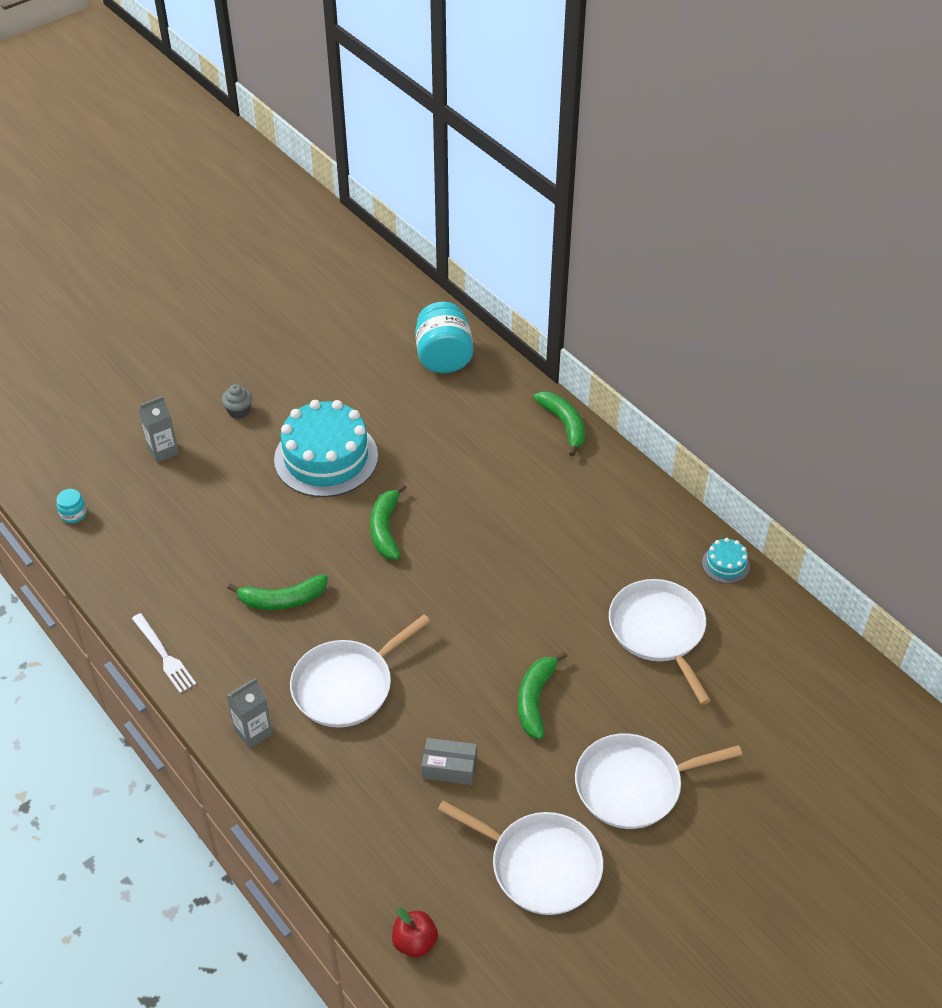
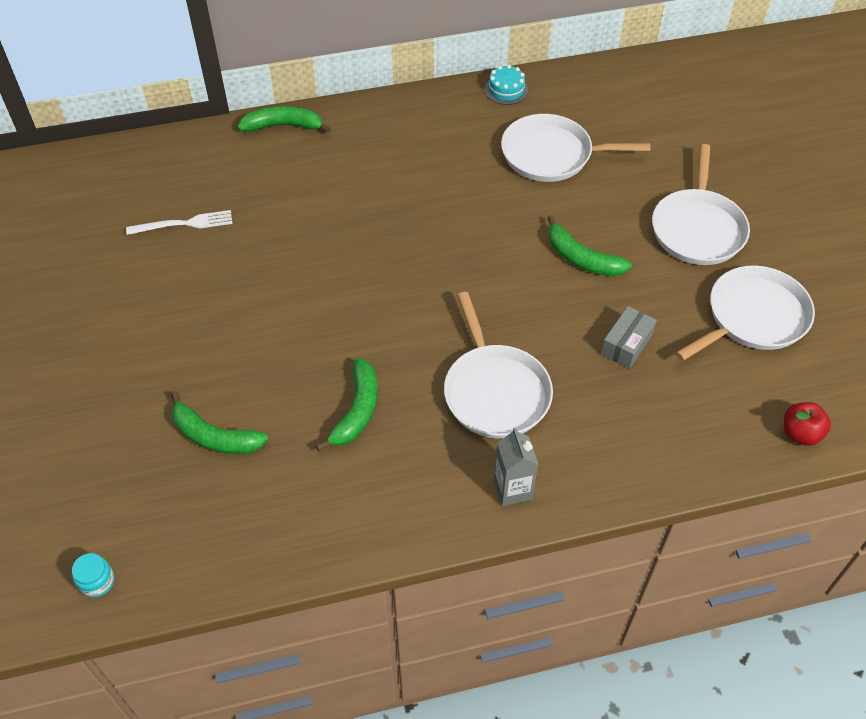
camera: 65 degrees left, 5 degrees up
(163, 451) = (66, 458): grey carton -> none
(164, 655) = (368, 544): white fork -> white fork (184, 224)
(239, 411) = (64, 367): grey cupcake -> none
(326, 457) = (191, 312): turquoise cake -> none
(385, 529) = (319, 296): green banana -> green banana (214, 436)
(444, 357) = (129, 176): turquoise jar -> none

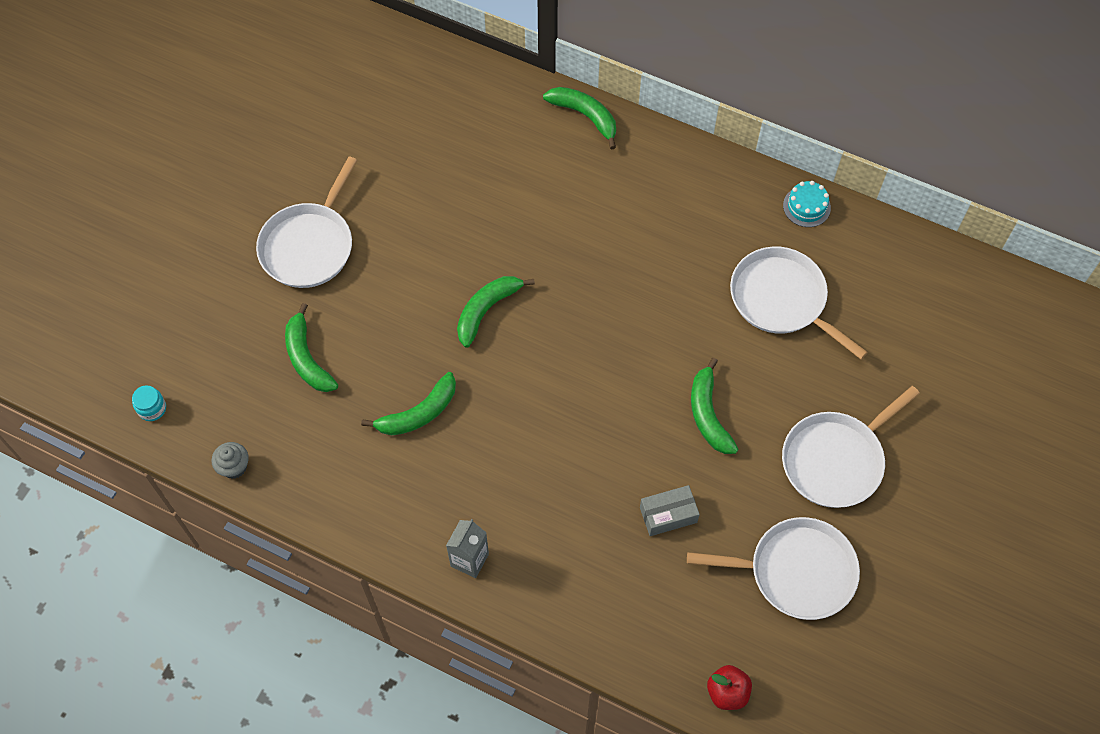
camera: 40 degrees right, 10 degrees up
(184, 224) = (432, 159): white fork -> none
(228, 572) = (234, 467): none -> grey cupcake
(338, 299) = (486, 310): none -> green banana
(495, 391) = (530, 475): white pan -> white pan (309, 245)

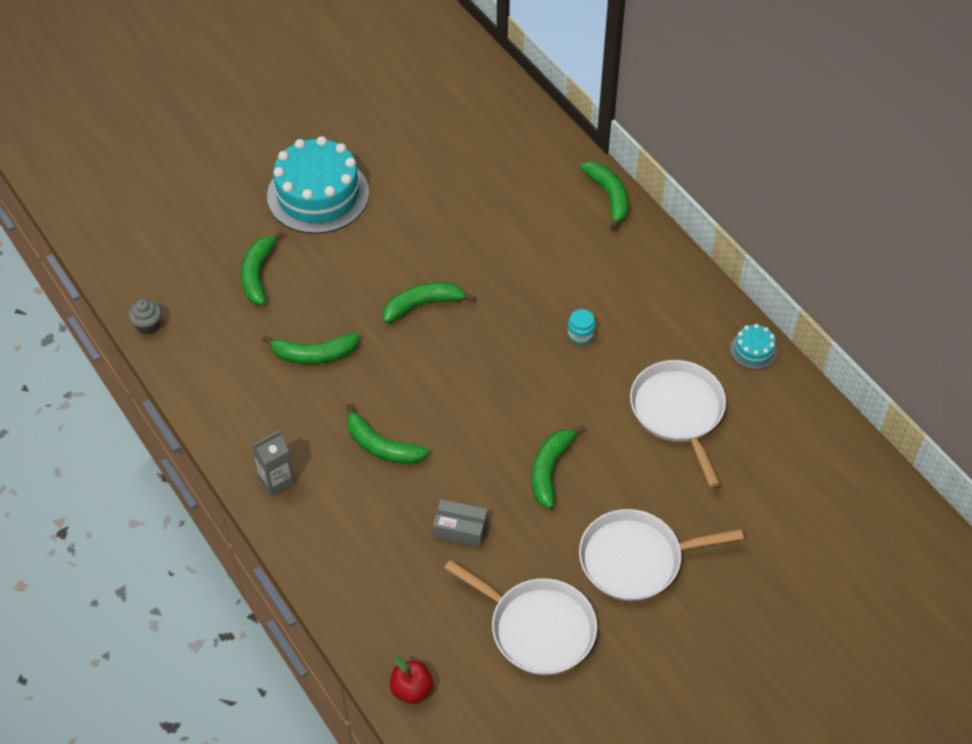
camera: 30 degrees right, 10 degrees down
(152, 408) = (119, 255): turquoise jar -> turquoise jar (580, 334)
(309, 245) = (318, 194): white pan -> turquoise cake
(543, 472) = (381, 446): none -> green banana

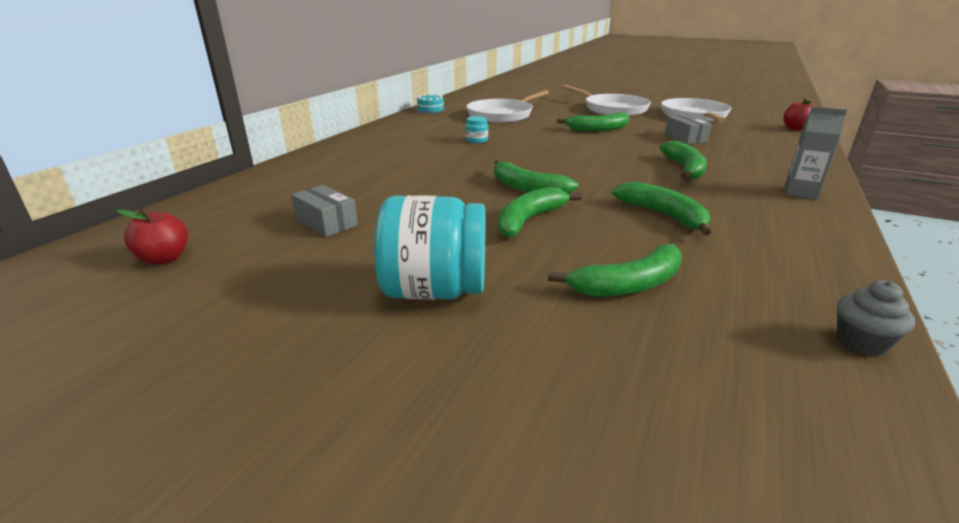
camera: 120 degrees left, 25 degrees down
(318, 194) = (435, 291): turquoise cake -> turquoise jar
(443, 97) = (164, 259): none -> red apple
(443, 172) = (326, 223): none -> grey box
(609, 197) = (314, 156): green banana -> green banana (529, 220)

